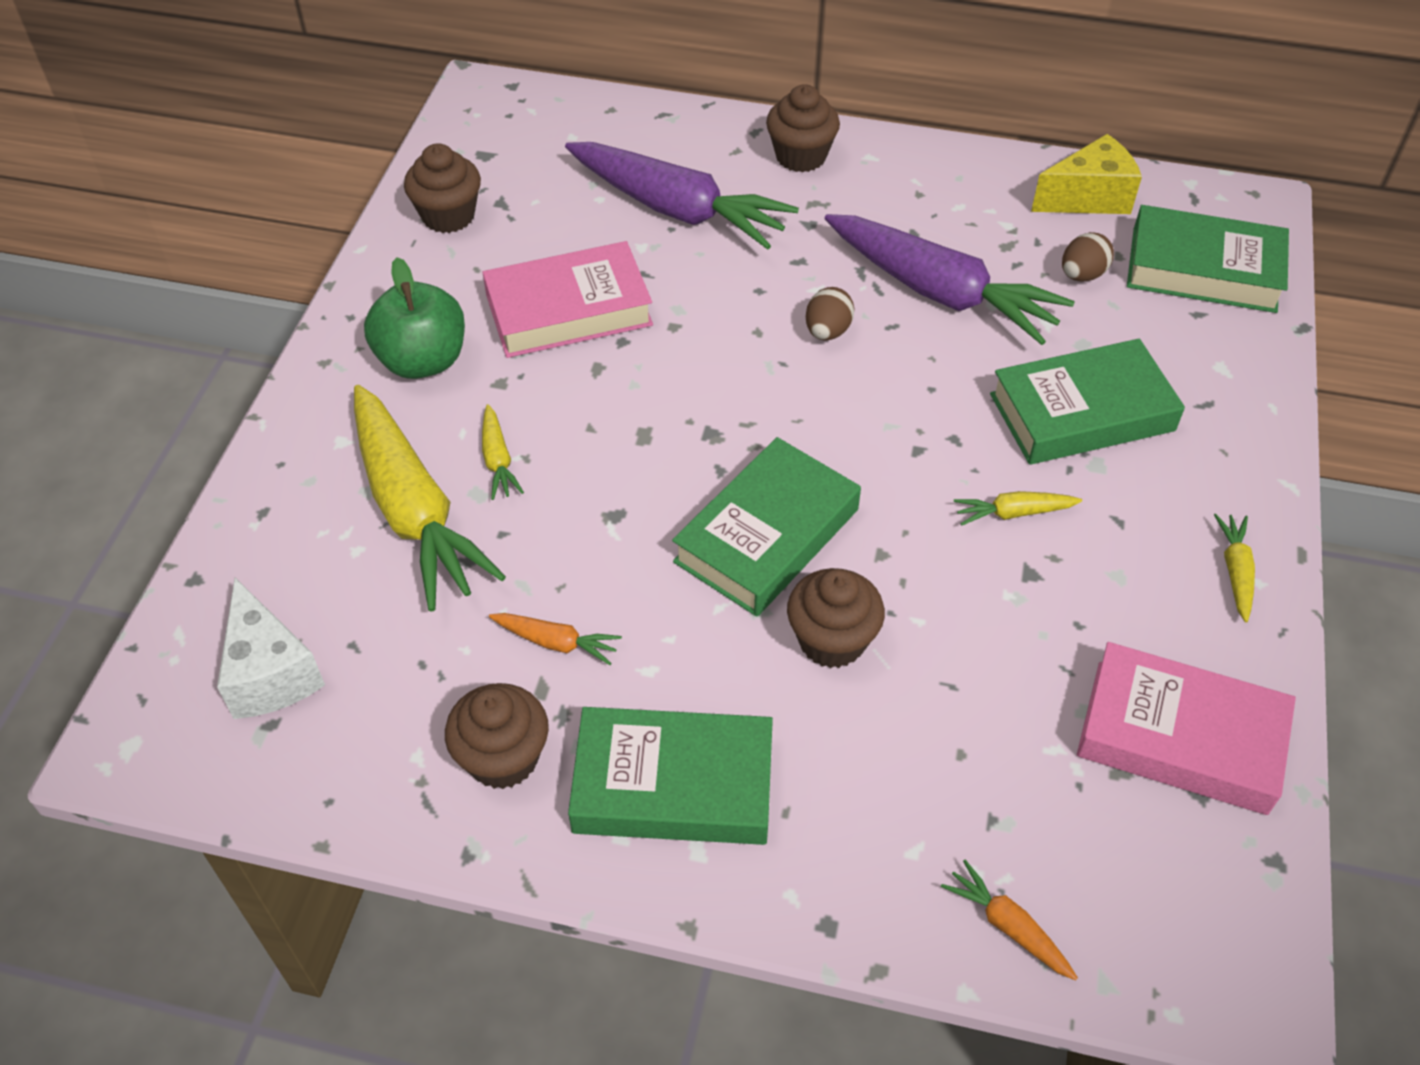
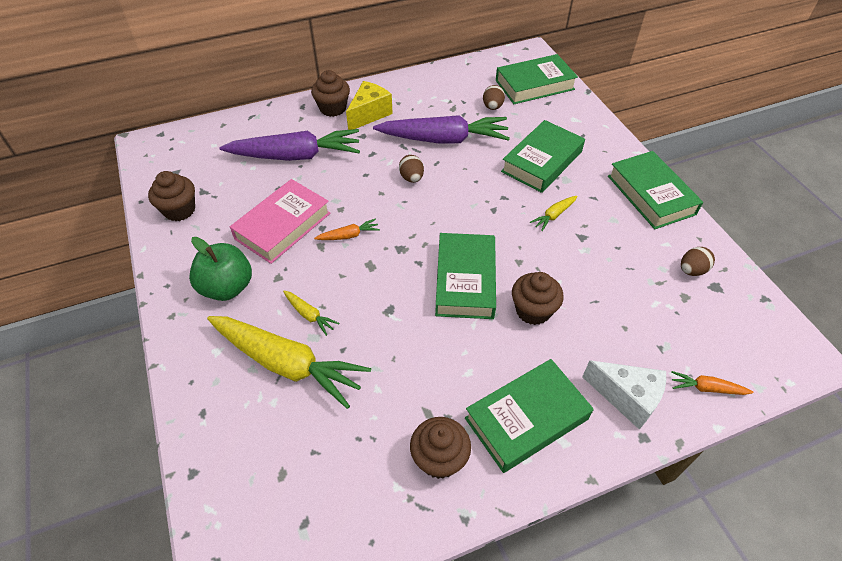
camera: 35 degrees left, 0 degrees up
(270, 673) = (281, 496): white cheese -> white cheese (627, 398)
(556, 642) = (415, 386): orange carrot -> orange carrot (348, 235)
(1088, 198) = (467, 75): yellow cheese -> yellow cheese (369, 114)
(1180, 736) = (692, 270): pink book -> brown egg
(1235, 571) = (650, 195): yellow carrot -> green book

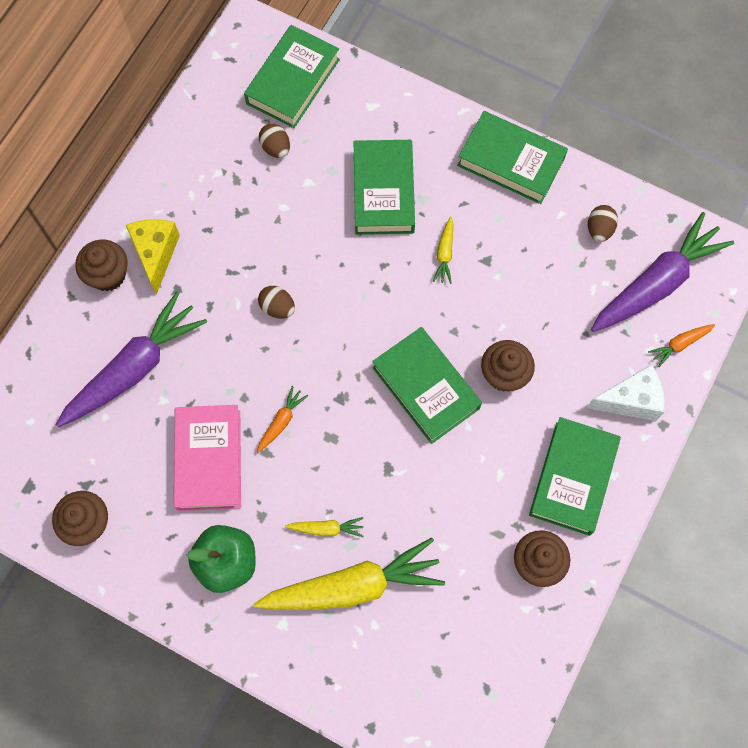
camera: 40 degrees left, 20 degrees up
(443, 139) = (265, 232): purple carrot -> purple carrot (656, 283)

